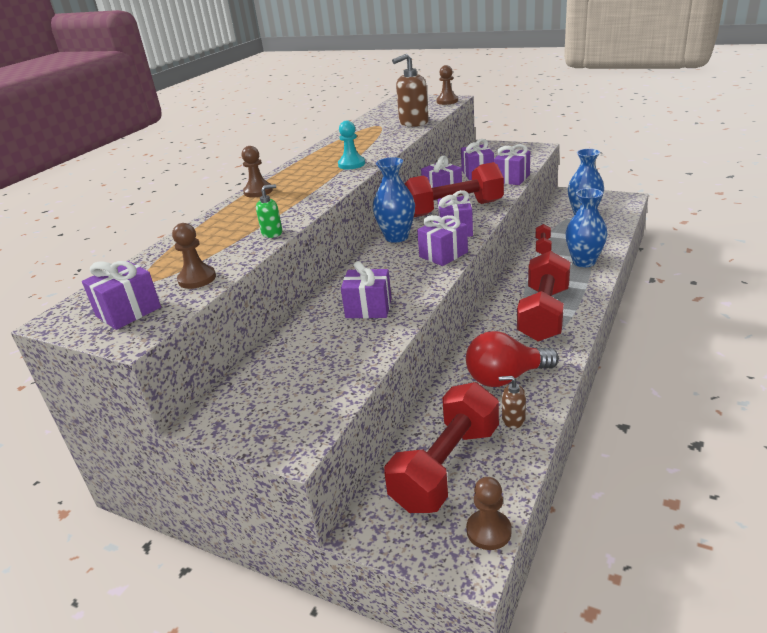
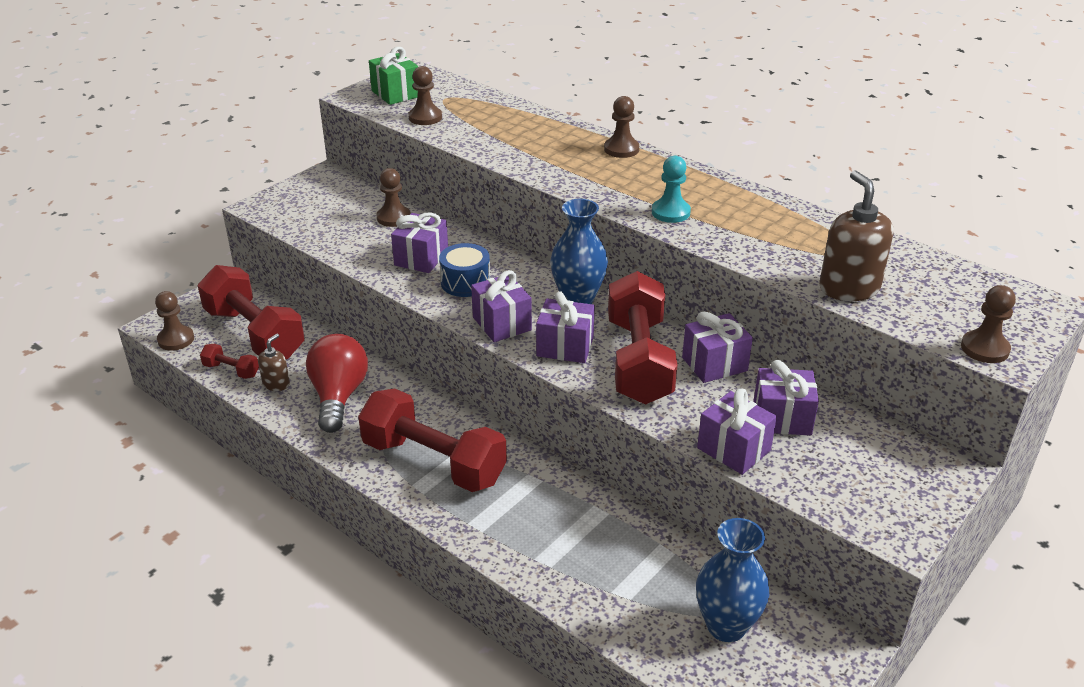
camera: 100 degrees right, 5 degrees up
(128, 312) = (396, 94): purple gift -> green gift
(272, 233) = (490, 152): green soap dispenser -> none
(300, 342) = (393, 218): none -> brown pawn
(397, 280) = (465, 282): none -> blue drum
(543, 247) = (621, 525): red dumbbell -> red dumbbell (231, 370)
(584, 262) = (544, 552): blue vase -> none

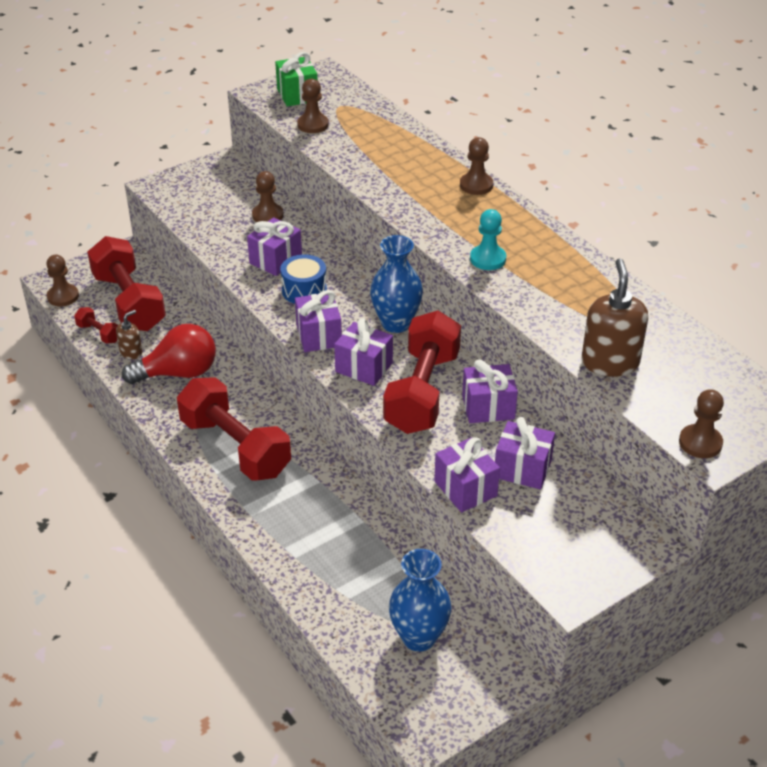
camera: 15 degrees right, 5 degrees up
(338, 396) = (178, 373): red light bulb -> red light bulb turned 60 degrees clockwise

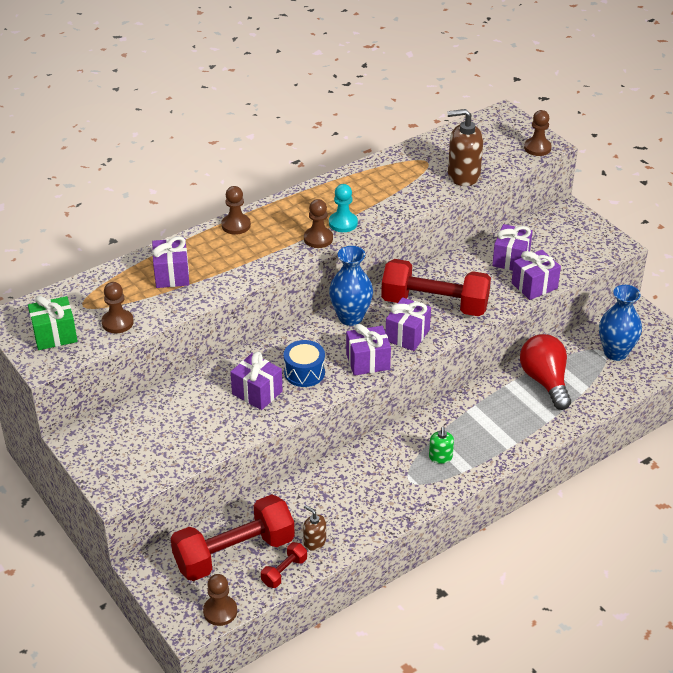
camera: 90 degrees left, 0 degrees up
(178, 373) = (345, 503): red light bulb -> red light bulb (545, 381)
(235, 447) = (440, 457): red dumbbell -> green soap dispenser
(267, 215) = (182, 401): brown pawn -> brown pawn (318, 239)
(488, 407) = (449, 272): purple gift -> purple gift (172, 275)

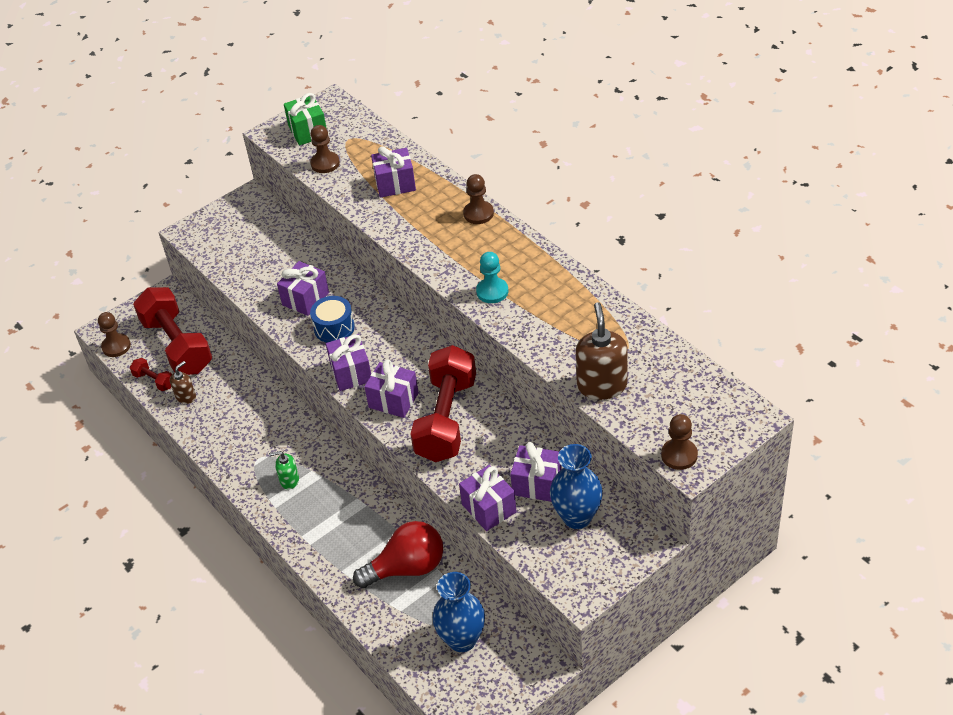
camera: 90 degrees right, 5 degrees up
(318, 239) = (462, 276): brown pawn -> none
(350, 317) = (419, 352): blue vase -> blue vase (577, 517)

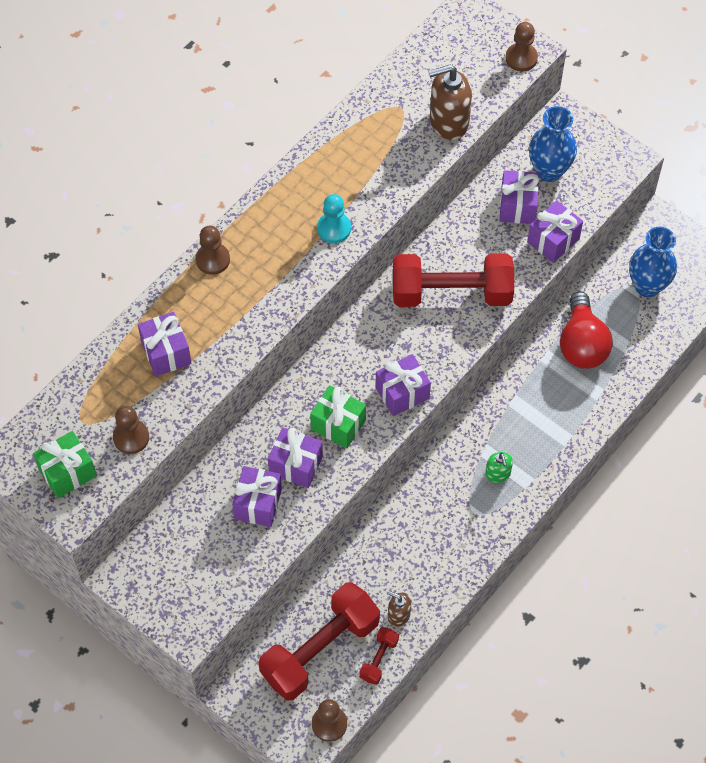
camera: 105 degrees left, 15 degrees up
(334, 328) = (338, 424): blue drum -> green gift
(393, 400) = (434, 345): purple gift -> purple gift (258, 503)
(407, 568) = (582, 344): red light bulb -> red light bulb turned 150 degrees counterclockwise

